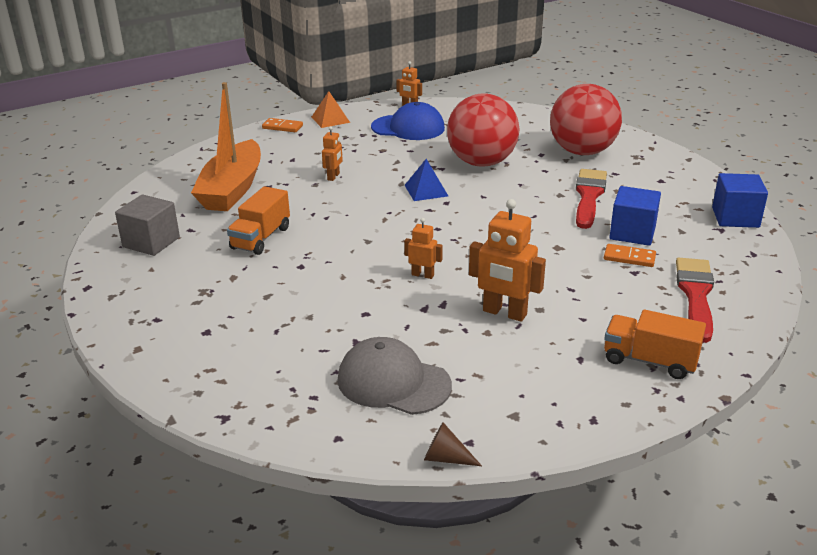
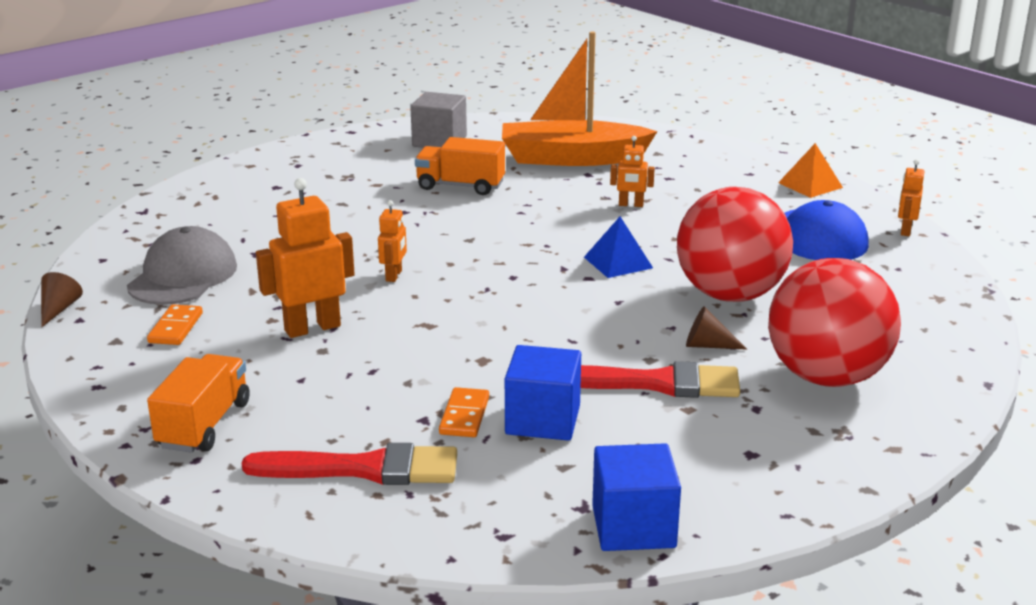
camera: 80 degrees right, 5 degrees down
(282, 127) = (763, 161): orange domino -> orange domino (176, 328)
(504, 313) = (312, 328): orange robot -> orange robot turned 45 degrees clockwise
(544, 177) = (707, 345): none -> brown cone

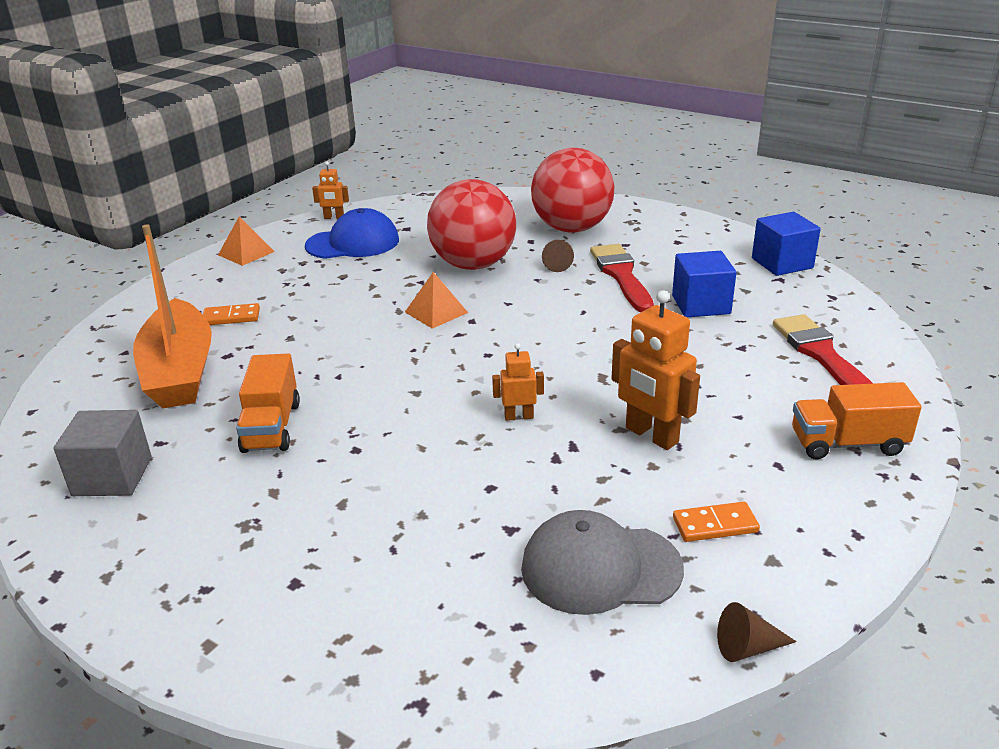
camera: 105 degrees left, 5 degrees up
(464, 416) = (722, 333): orange domino -> orange domino (231, 317)
(618, 262) = (436, 312): blue pyramid -> orange pyramid
(631, 205) = (307, 322): orange robot -> none

